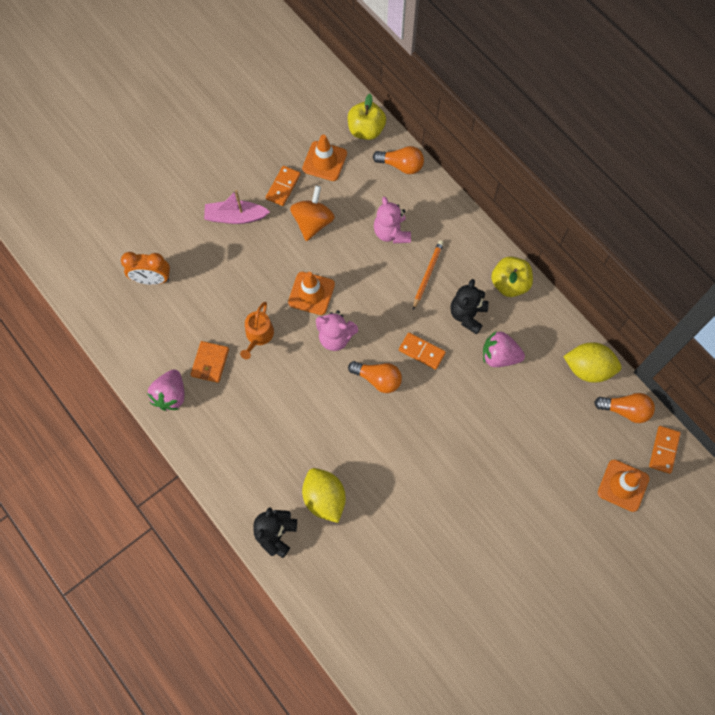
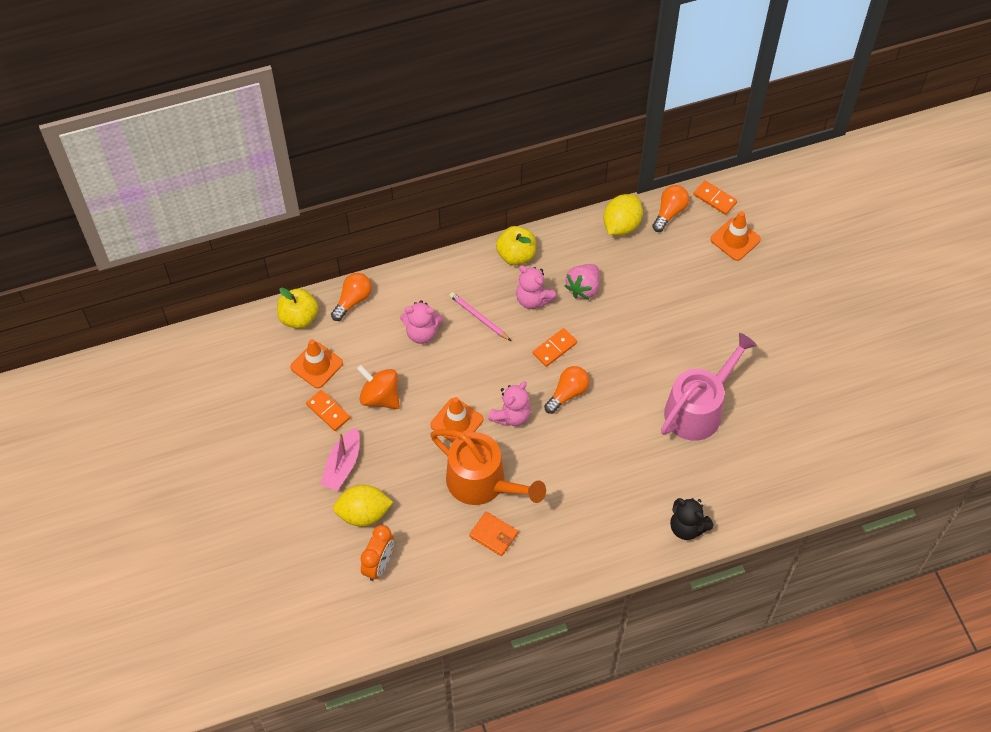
camera: 70 degrees left, 10 degrees down
(171, 395) = (514, 581): pink strawberry -> none
(258, 335) = (482, 483): orange watering can -> orange watering can, size x1.97
(324, 498) = (667, 475): yellow lemon -> yellow lemon (363, 513)
(408, 506) = (698, 409): none -> pink watering can
(427, 274) = (479, 317): orange pencil -> pink pencil
(467, 315) = (533, 299): black teddy bear -> pink teddy bear

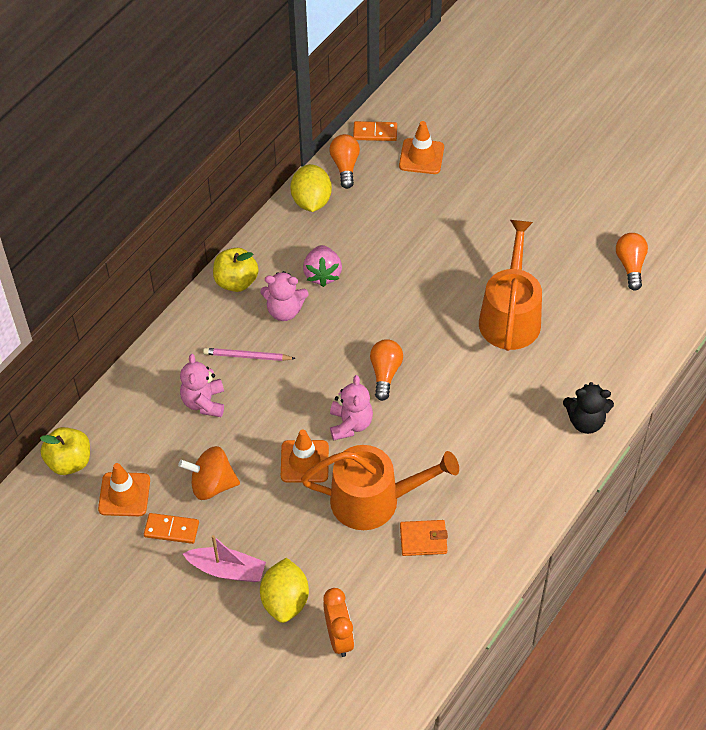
camera: 35 degrees left, 5 degrees down
(342, 465) = (227, 570): pink boat -> pink boat turned 60 degrees counterclockwise
(353, 300) = (111, 414): orange light bulb -> orange light bulb (630, 266)
(363, 513) = (285, 601): yellow lemon -> yellow lemon turned 45 degrees counterclockwise
(422, 333) = (204, 402): pink teddy bear -> pink teddy bear turned 120 degrees clockwise
(554, 348) = (340, 341): orange domino -> none
(698, 409) = (510, 316): pink watering can -> orange watering can

